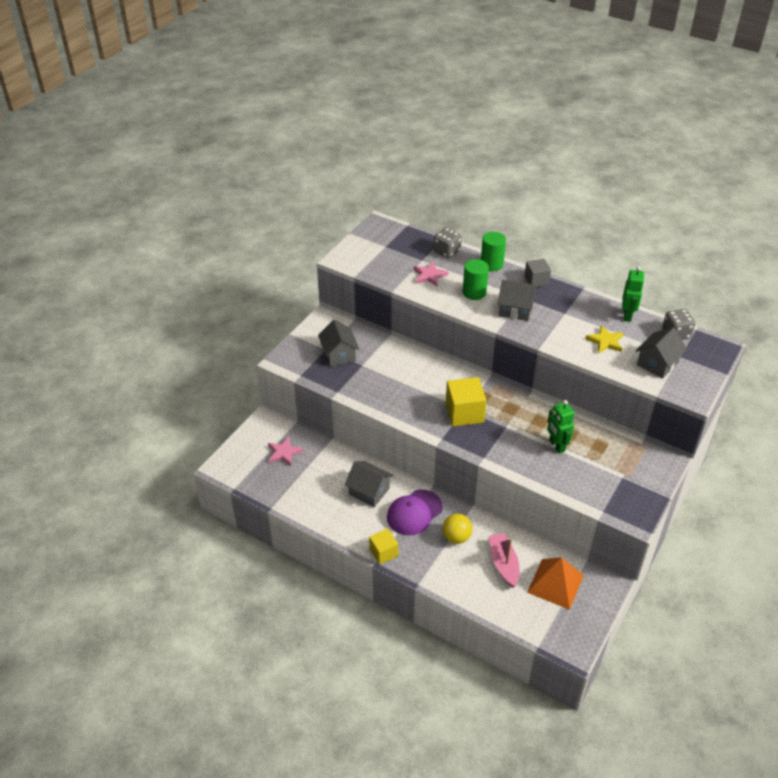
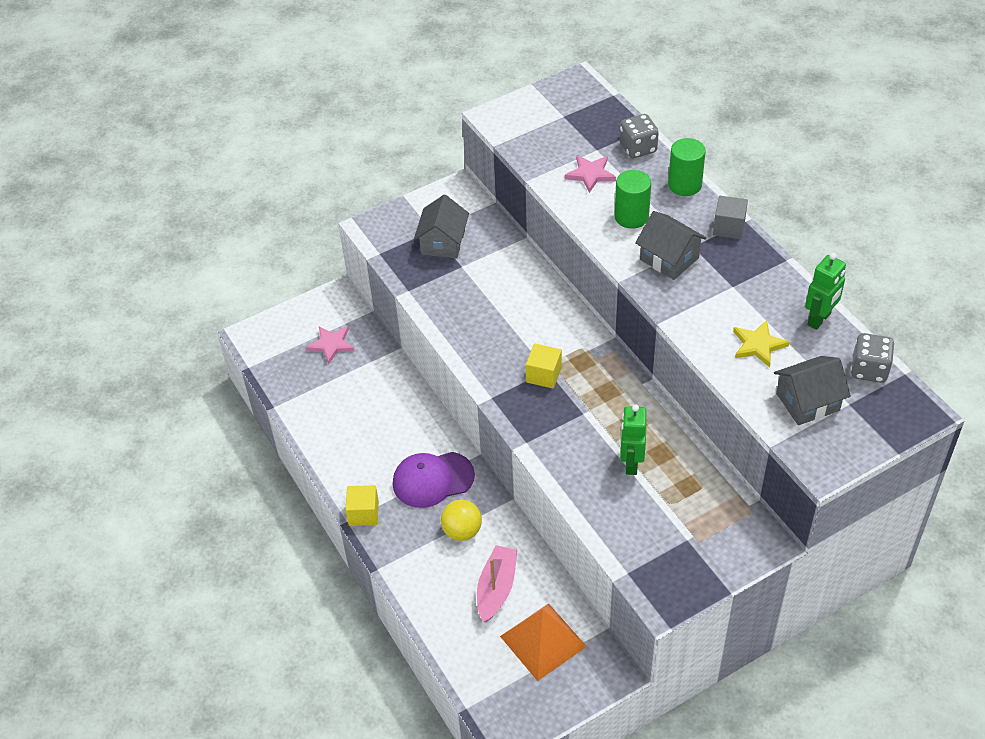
camera: 30 degrees right, 5 degrees up
(369, 491) = (397, 431): grey house -> none
(464, 413) = (544, 375): yellow cube -> yellow cube, size x0.63

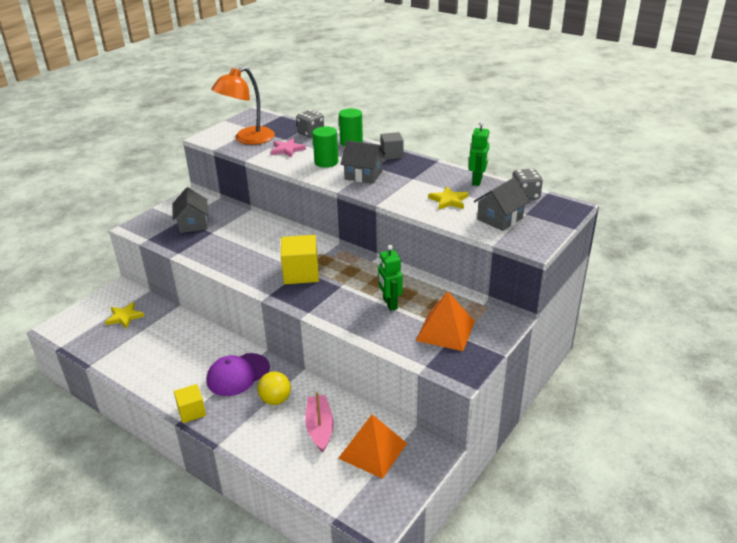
camera: 25 degrees left, 15 degrees down
(331, 345) = (124, 317): pink star -> yellow star
(544, 375) = (301, 273): yellow cube -> yellow cube, size x1.60
(546, 136) = (247, 139): none -> orange lamp
(678, 529) = (445, 330): none -> orange pyramid

